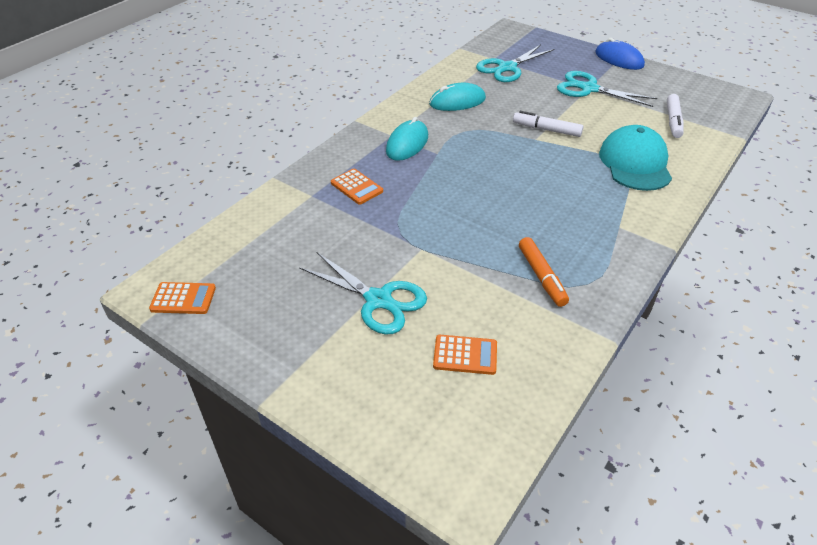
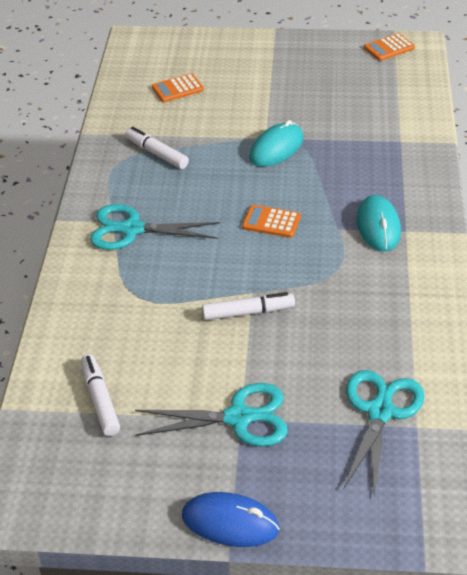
camera: 150 degrees right, 0 degrees up
(356, 187) = (372, 163): orange calculator -> orange calculator (271, 222)
(378, 300) = (262, 94): turquoise scissors -> turquoise scissors (132, 229)
(457, 101) = (385, 311): turquoise mouse -> turquoise mouse (276, 148)
(542, 277) = (156, 153): orange marker -> white marker
(635, 163) = (124, 305): turquoise cap -> none

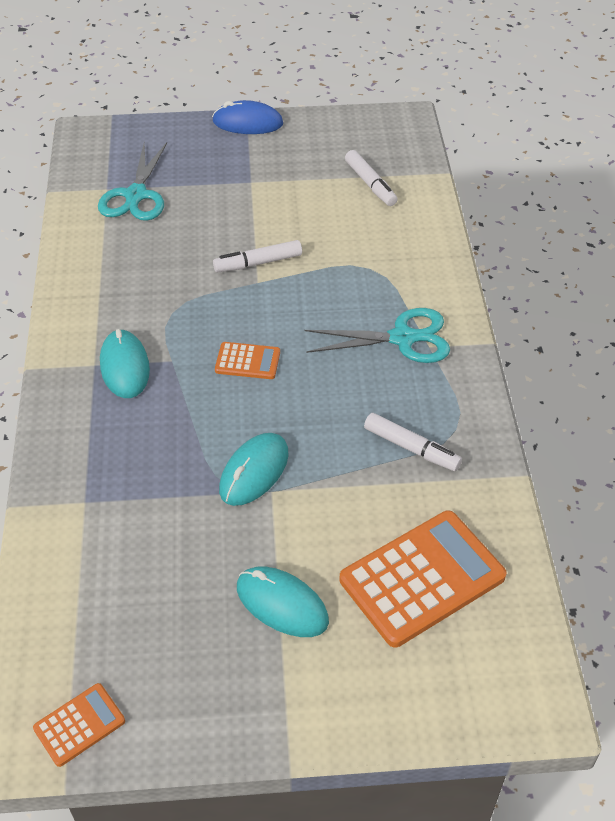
camera: 170 degrees right, 5 degrees up
(177, 89) = (422, 578): orange calculator -> orange calculator, size x2.02
(238, 418) = (252, 182): turquoise scissors -> none
(268, 84) = (282, 604): none -> turquoise mouse

